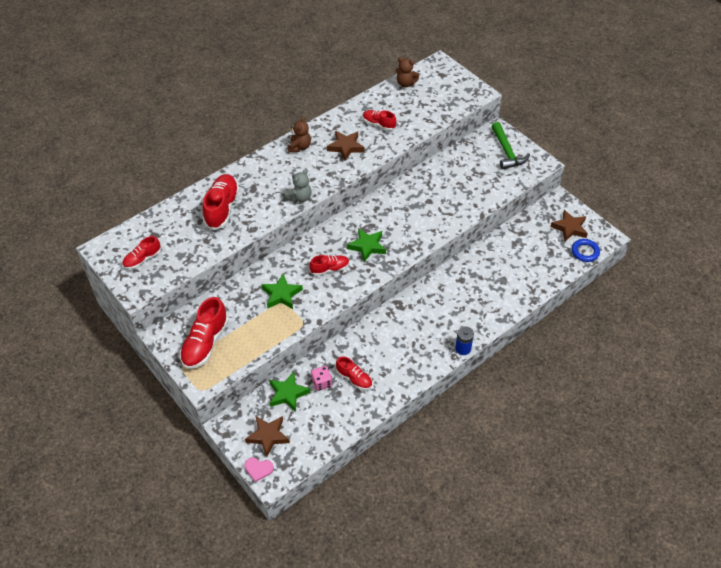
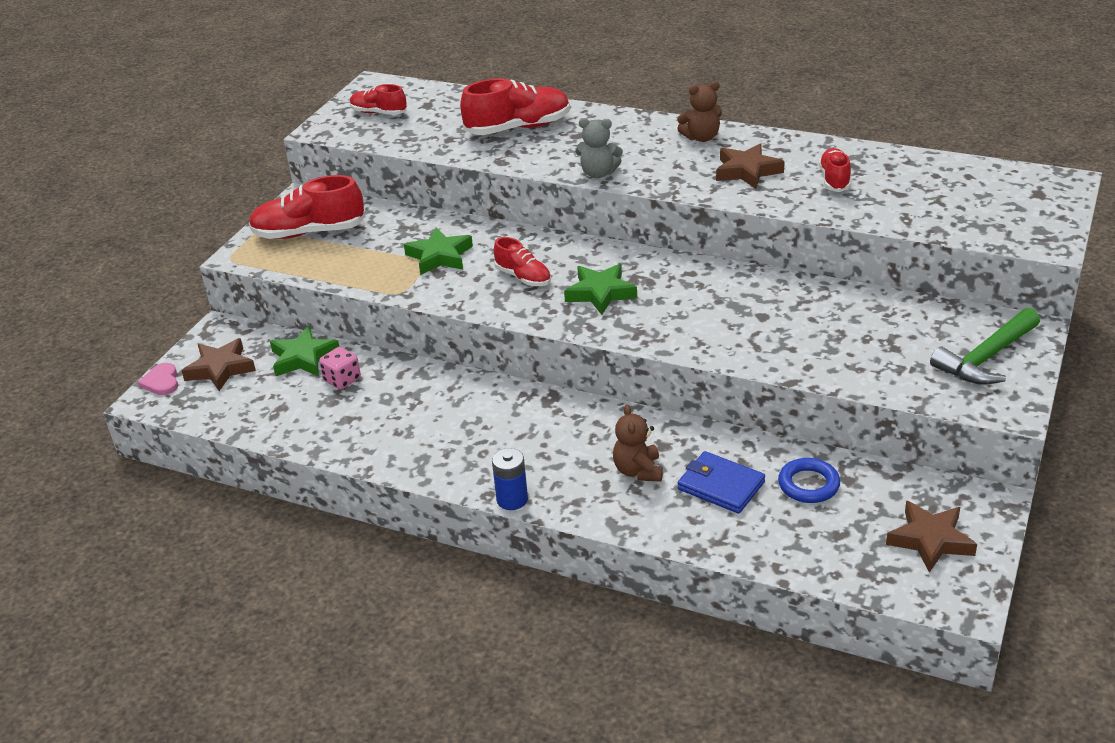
camera: 65 degrees right, 15 degrees down
(354, 378) = (370, 407): red shoe -> none
(405, 83) = (964, 170): brown teddy bear -> brown teddy bear (638, 471)
(499, 273) = (720, 486): none -> blue wallet
(585, 252) = (888, 583): blue ring -> blue ring (808, 485)

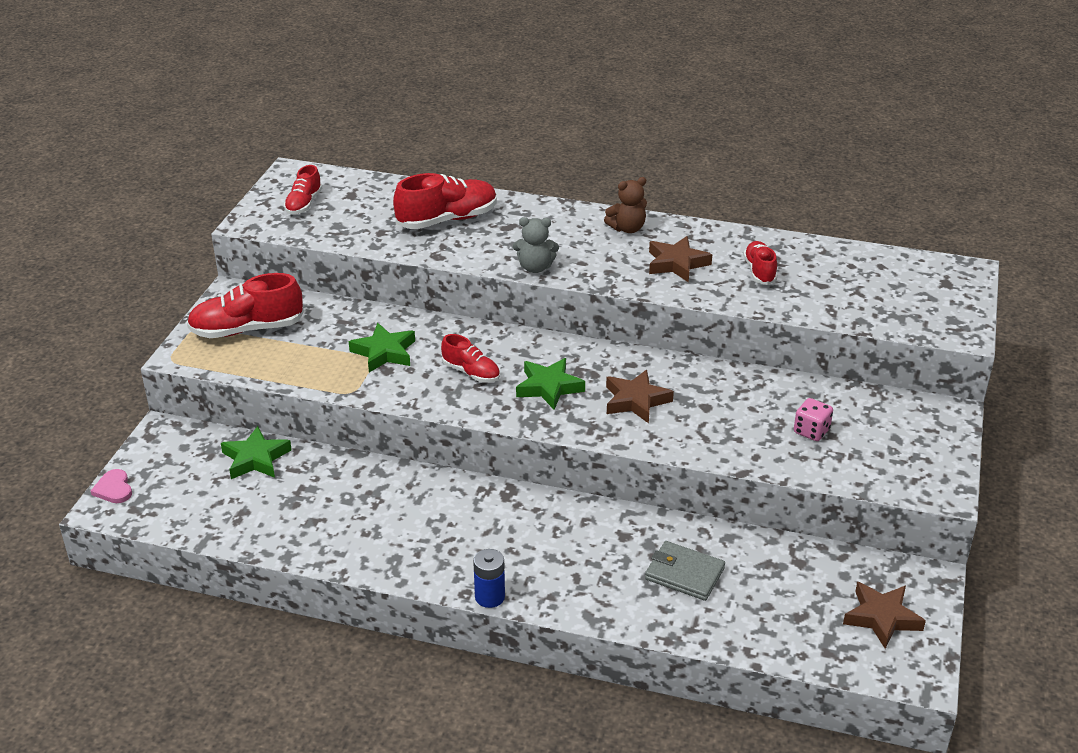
camera: 10 degrees left, 0 degrees up
(220, 369) = (172, 473): brown star -> brown star (636, 401)
(342, 380) = (299, 480): pink dice -> pink dice (811, 431)
(379, 113) = (303, 204): red shoe -> red shoe turned 90 degrees counterclockwise
(638, 471) = (605, 562): brown teddy bear -> none
(720, 486) = (684, 574): blue wallet -> grey wallet
(808, 485) = (764, 569): blue ring -> none
(986, 358) = (915, 442): green hammer -> none

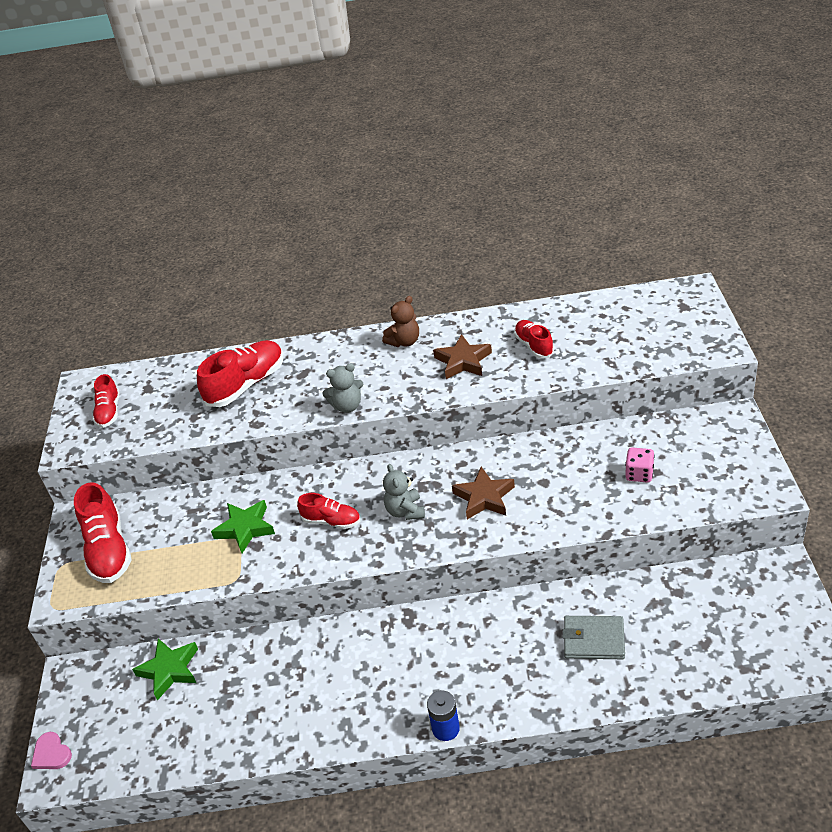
camera: 15 degrees left, 5 degrees up
(247, 329) = (108, 550): red shoe -> red shoe turned 75 degrees counterclockwise
(549, 387) = (405, 511): green star -> grey teddy bear
(881, 618) = (767, 618): brown star -> none

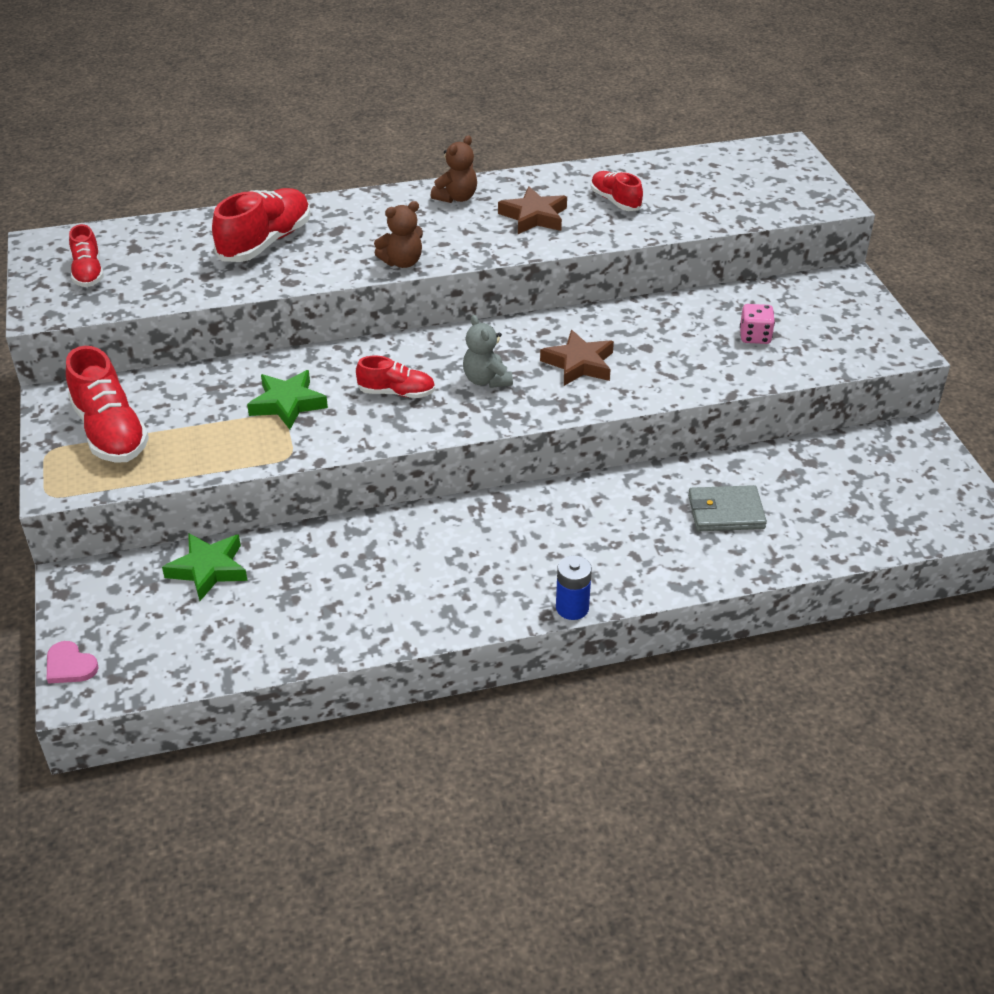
camera: 15 degrees left, 0 degrees up
(347, 406) = (402, 262): grey teddy bear -> brown teddy bear

